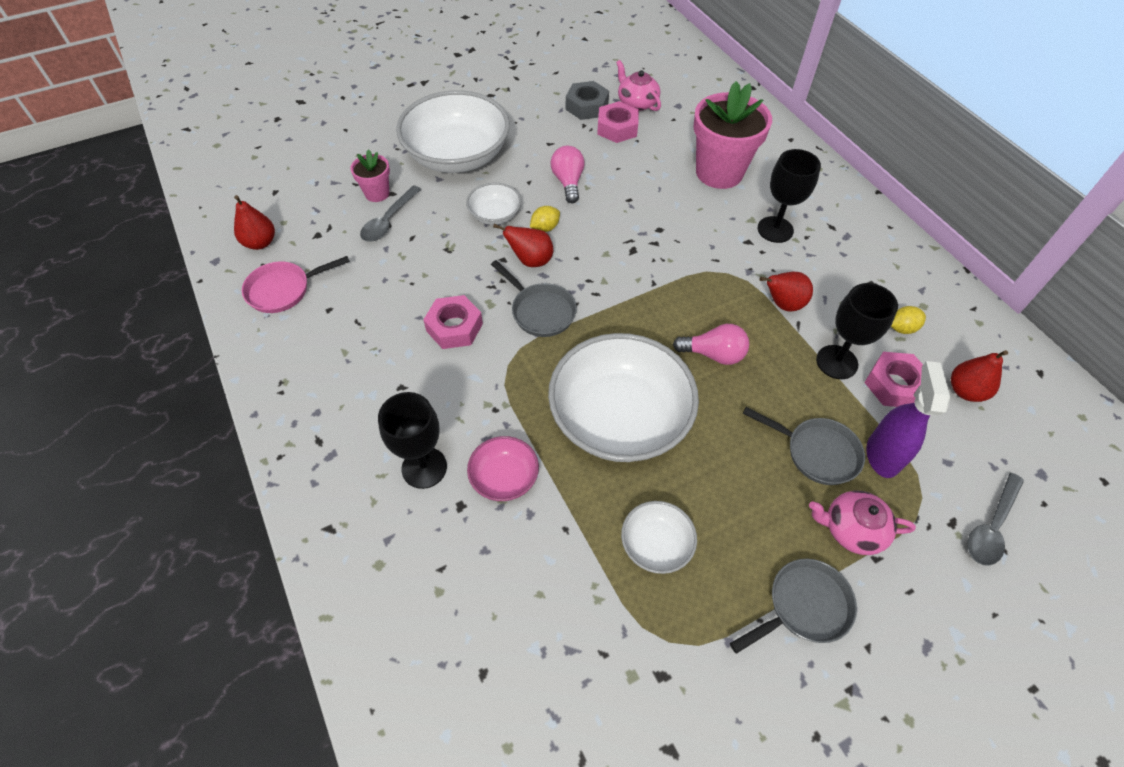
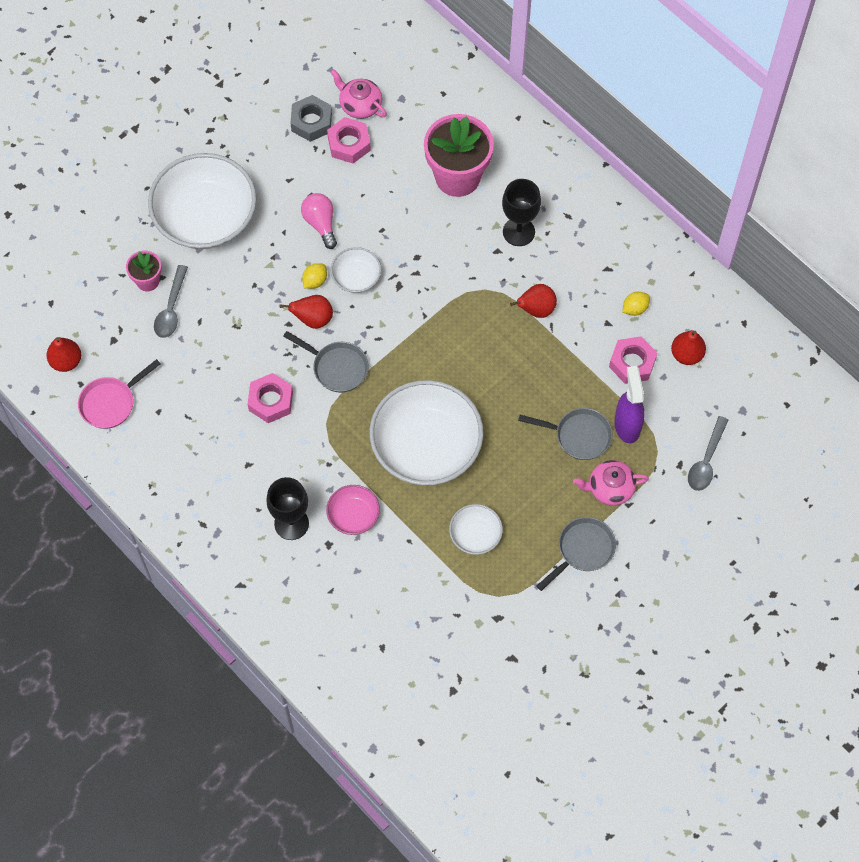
camera: 15 degrees left, 10 degrees up
(495, 215) = (265, 278): white bowl -> white bowl (356, 277)
(713, 354) = (487, 372): pink light bulb -> none
(836, 362) = (586, 354): black goblet -> none

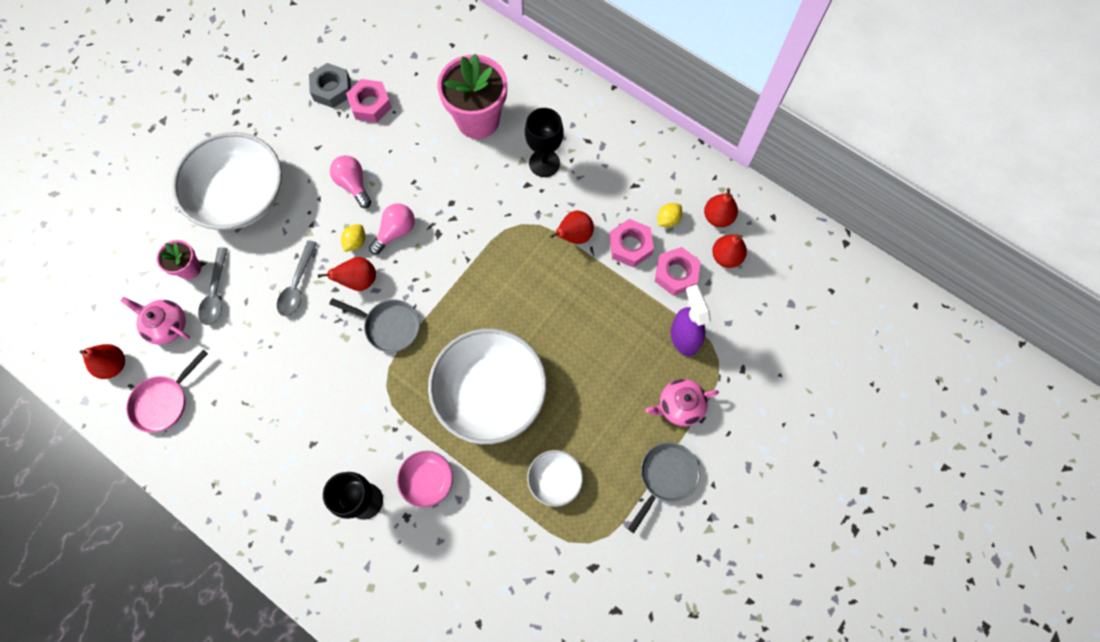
camera: 10 degrees left, 5 degrees up
(271, 401) = (327, 372): pink nut -> pink nut (630, 246)
(356, 277) = (395, 232): white bowl -> pink light bulb
(360, 105) = (375, 67): pink teapot -> pink teapot (166, 325)
(579, 436) = (639, 356): grey pan -> none
(686, 314) = (718, 217): none -> red pear
(706, 460) = (767, 361): grey spoon -> grey spoon (297, 285)

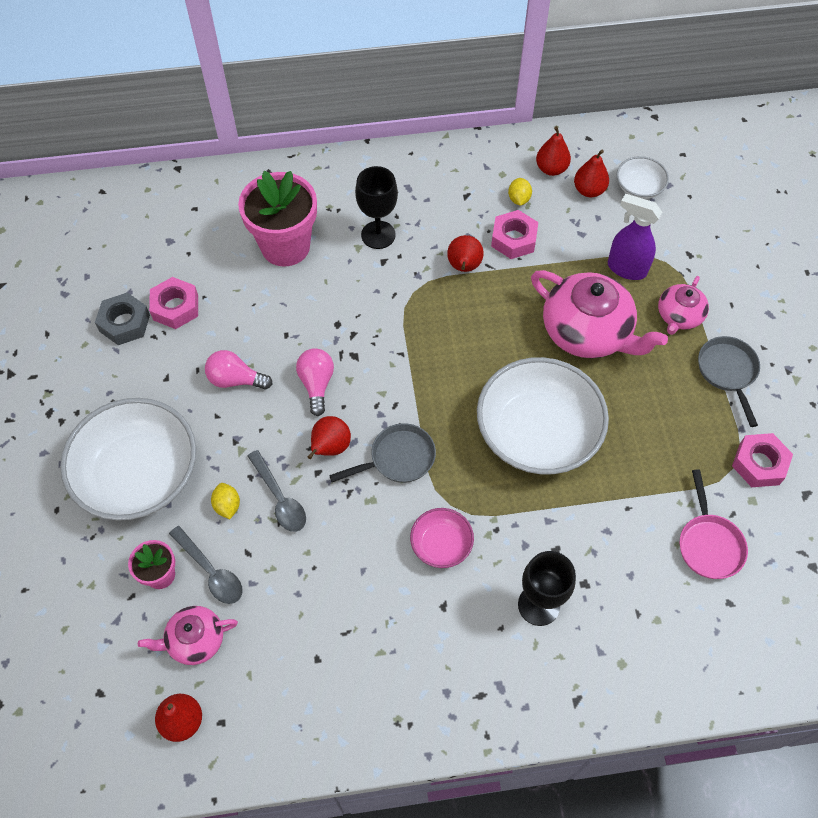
camera: 45 degrees left, 10 degrees down
(164, 402) = (269, 703): pink pan -> pink pan (709, 544)
(355, 242) = (291, 421): yellow lemon -> yellow lemon (227, 506)
(427, 480) = (568, 541): pink bowl -> pink bowl (441, 544)
(555, 480) = (658, 448): white bowl -> white bowl (639, 187)
(603, 357) = (587, 332): none -> pink teapot
(676, 274) = (569, 231): pink nut -> pink nut (759, 464)

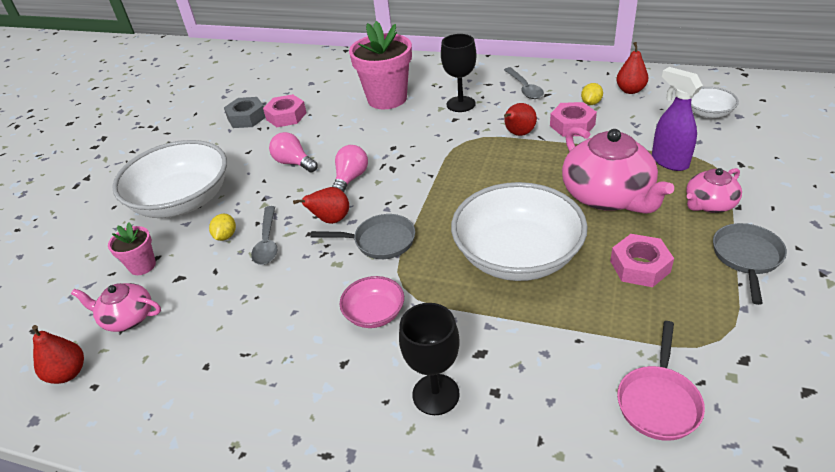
camera: 30 degrees right, 20 degrees down
(211, 571) = (179, 275): grey spoon -> grey spoon (524, 88)
(589, 190) = (658, 108): red pear -> none
(759, 464) = (754, 345): pink nut -> pink nut (640, 266)

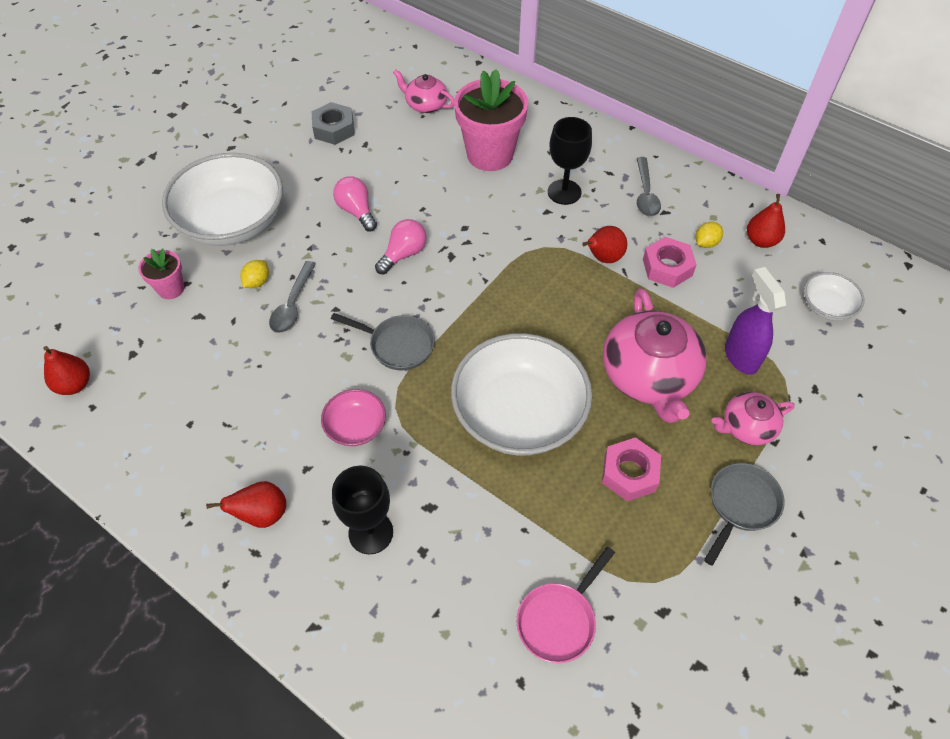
camera: 15 degrees right, 15 degrees up
(127, 318) = (140, 344): pink teapot -> pink teapot (425, 105)
(286, 116) = (375, 142): pink nut -> none
(331, 220) = (362, 300): red pear -> red pear (262, 514)

